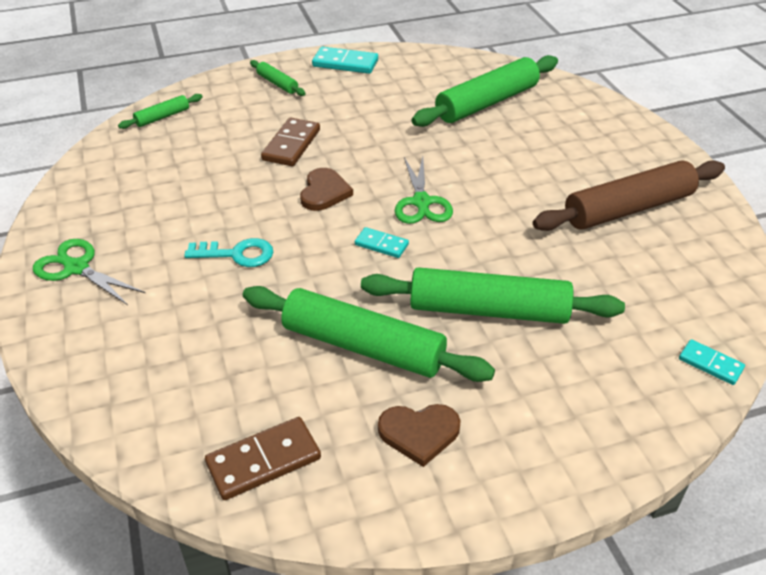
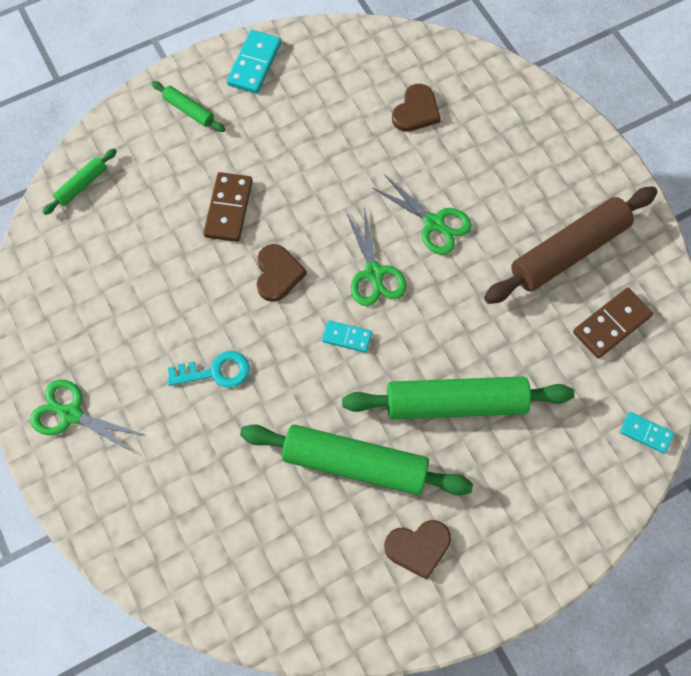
camera: 10 degrees left, 25 degrees up
(263, 460) = (300, 596): brown domino -> brown domino (611, 324)
(345, 63) = (254, 64): turquoise domino -> turquoise domino turned 75 degrees counterclockwise
(487, 103) = (416, 111): green rolling pin -> brown heart
(490, 175) = (434, 223): none -> green scissors

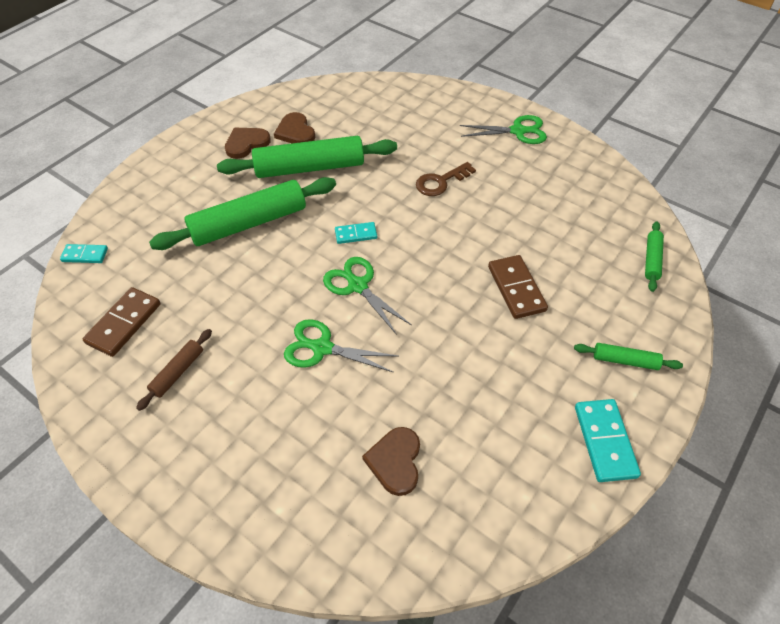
camera: 155 degrees right, 15 degrees down
(216, 372) = (440, 182): turquoise key -> brown key
(277, 274) = (439, 256): brown heart -> brown heart (295, 132)
(569, 252) = (177, 372): brown rolling pin -> brown rolling pin, size x0.47

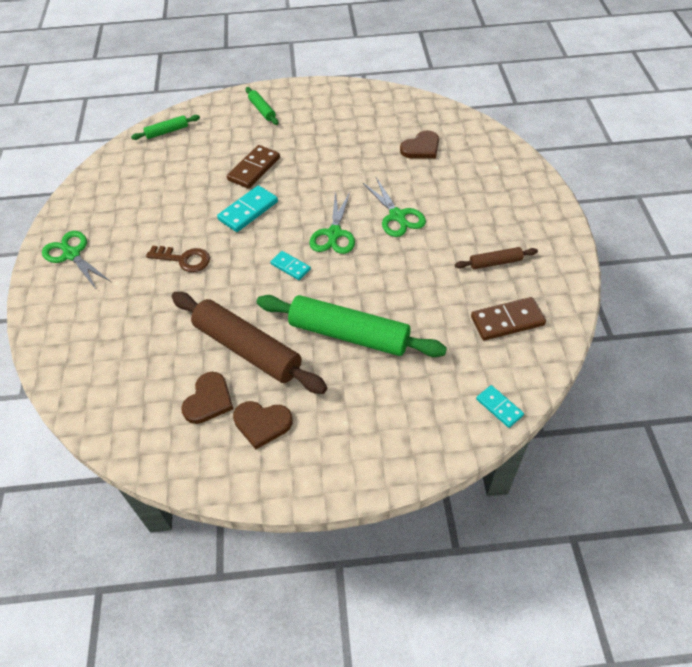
camera: 130 degrees left, 0 degrees up
(310, 168) = (247, 349): green rolling pin -> brown rolling pin
(605, 441) = (321, 96): turquoise domino -> turquoise domino (248, 211)

